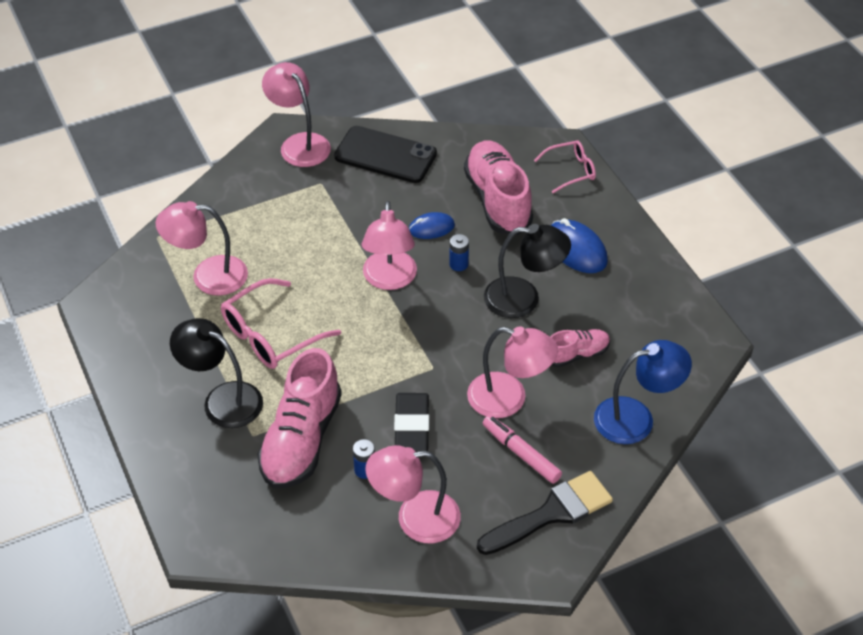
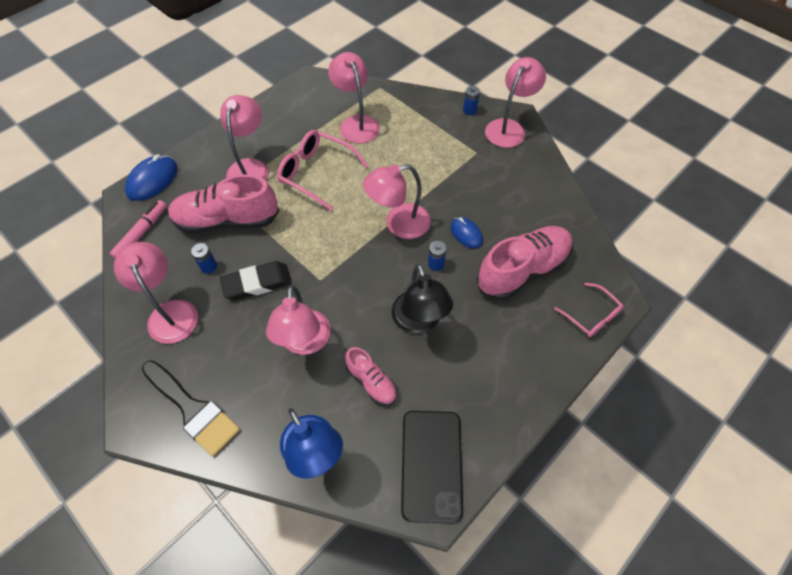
camera: 70 degrees right, 10 degrees up
(222, 399) = (250, 167): black lamp -> pink lamp
(251, 167) = (469, 110): none -> blue battery
(385, 155) = (528, 180): black phone -> black phone (431, 465)
(521, 453) = (250, 368): pink marker -> pink marker (141, 233)
(576, 249) = (496, 347): blue mouse -> blue mouse (152, 180)

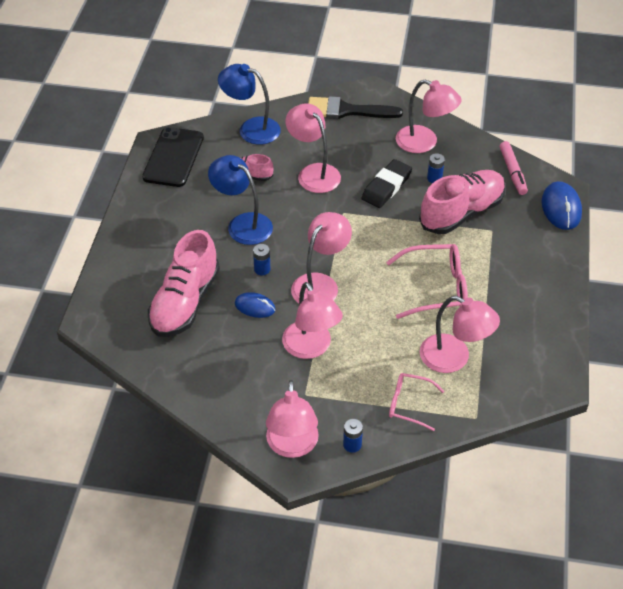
camera: 145 degrees right, 10 degrees down
(250, 167) = (498, 261): pink lamp -> pink lamp (311, 348)
(419, 322) = (242, 224): black lamp -> blue lamp
(431, 465) = (173, 157): black phone -> black phone turned 45 degrees clockwise
(591, 316) = (107, 296): pink glasses -> pink glasses (409, 404)

